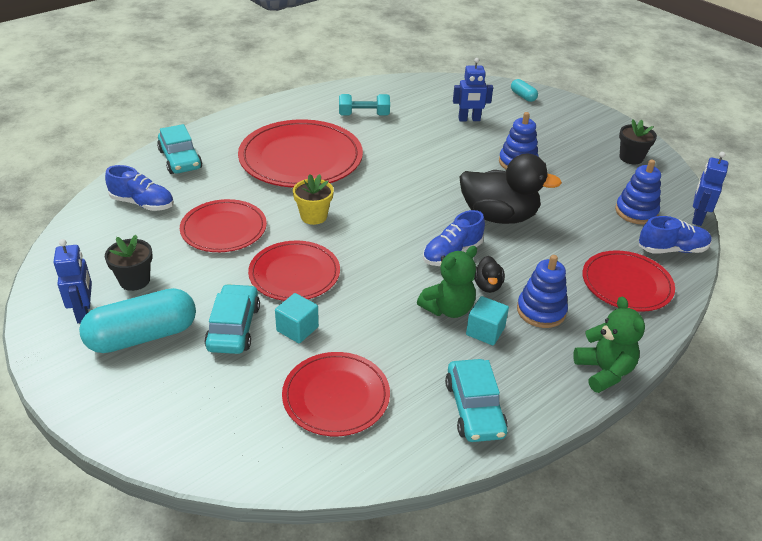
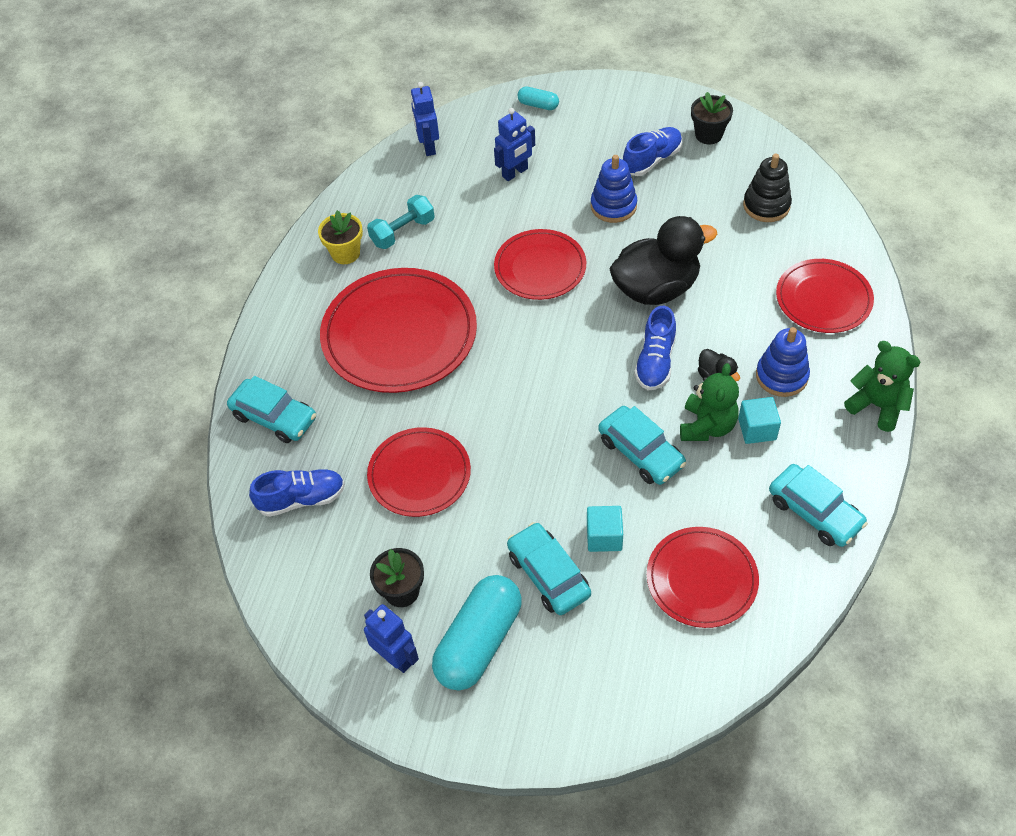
camera: 30 degrees left, 15 degrees up
(294, 274) = (540, 480): red plate -> red plate (540, 267)
(313, 216) = (489, 401): yellow flower pot -> yellow flower pot (345, 253)
(381, 297) = (641, 452): none -> turquoise car
(636, 212) = (766, 205): blue stacking toy -> black stacking toy
(672, 249) = (828, 233): blue shoe -> blue shoe (652, 160)
(697, 218) = (821, 180): blue robot -> blue robot (428, 146)

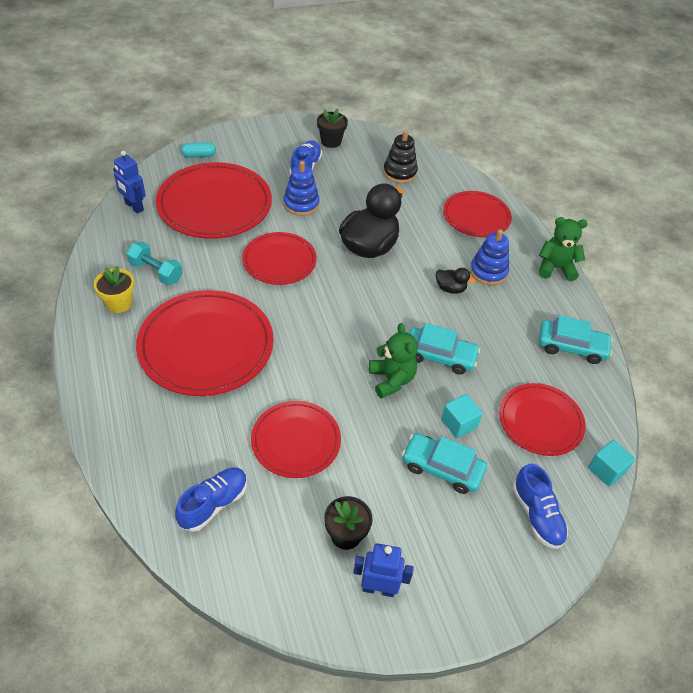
camera: 40 degrees left, 5 degrees down
(274, 417) = (144, 450): turquoise car -> none
(402, 232) = (156, 272): turquoise dumbbell -> turquoise dumbbell turned 75 degrees counterclockwise
(479, 642) = (430, 542): turquoise capsule -> none
(515, 173) = (214, 204): blue robot -> red plate
(655, 361) = (404, 293): blue shoe -> blue shoe (537, 515)
(707, 426) = (468, 321): green teddy bear -> green teddy bear (391, 380)
(757, 429) = (499, 310): turquoise cube -> turquoise cube (606, 470)

